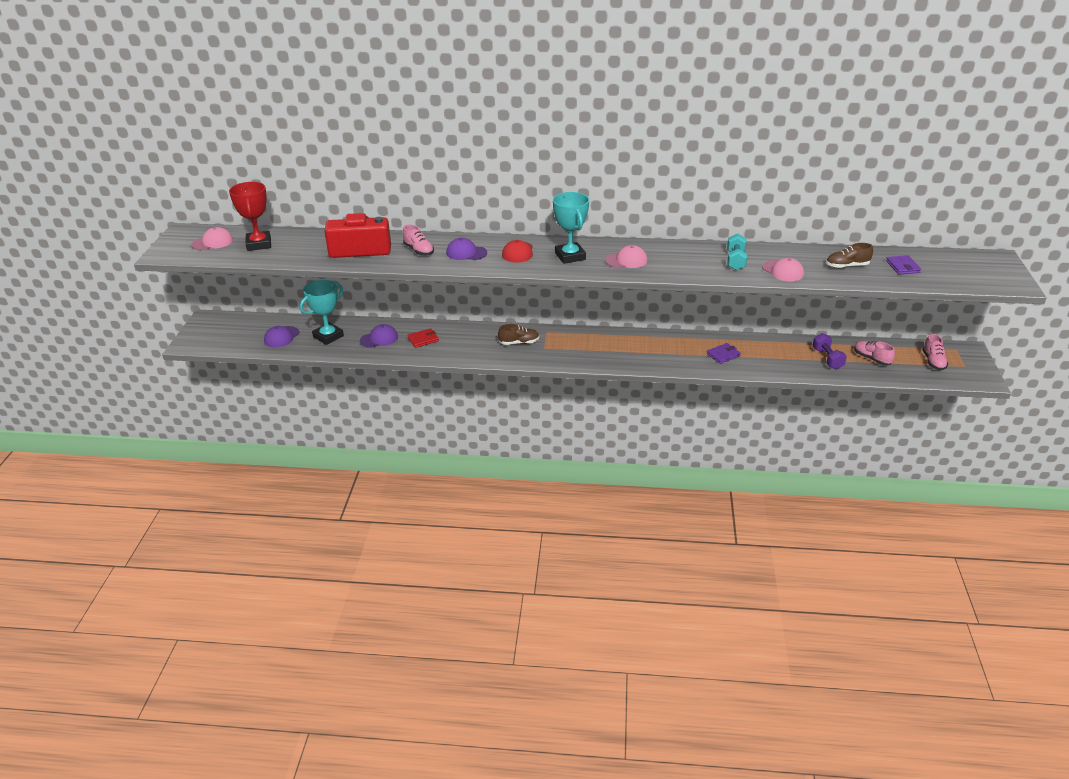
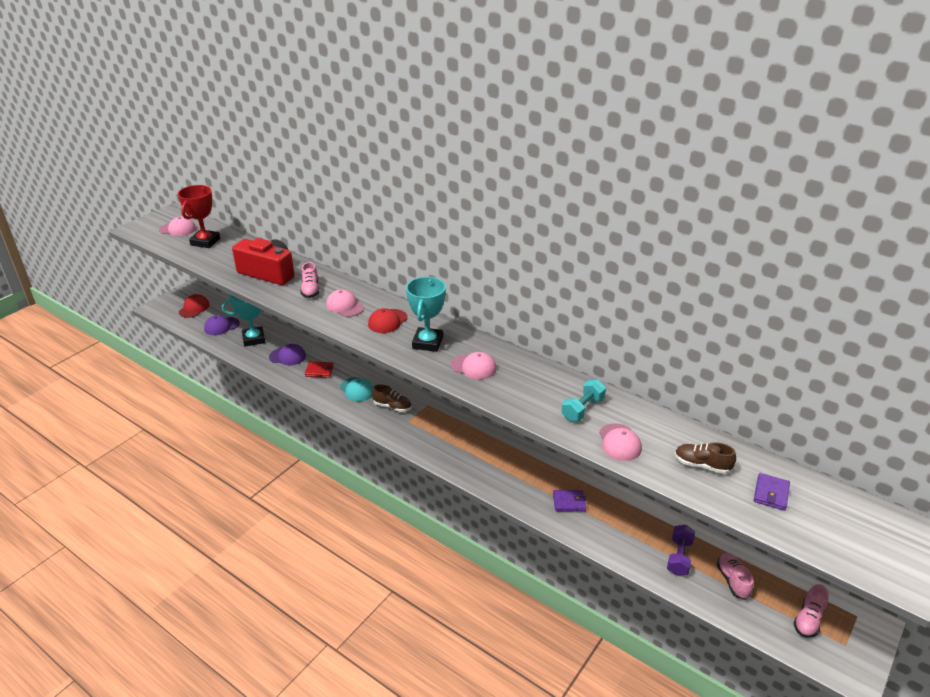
camera: 30 degrees right, 0 degrees up
(232, 332) = (194, 308): none -> red cap
(466, 253) = (345, 306): purple cap -> pink cap
(474, 341) = (357, 389): none -> turquoise cap

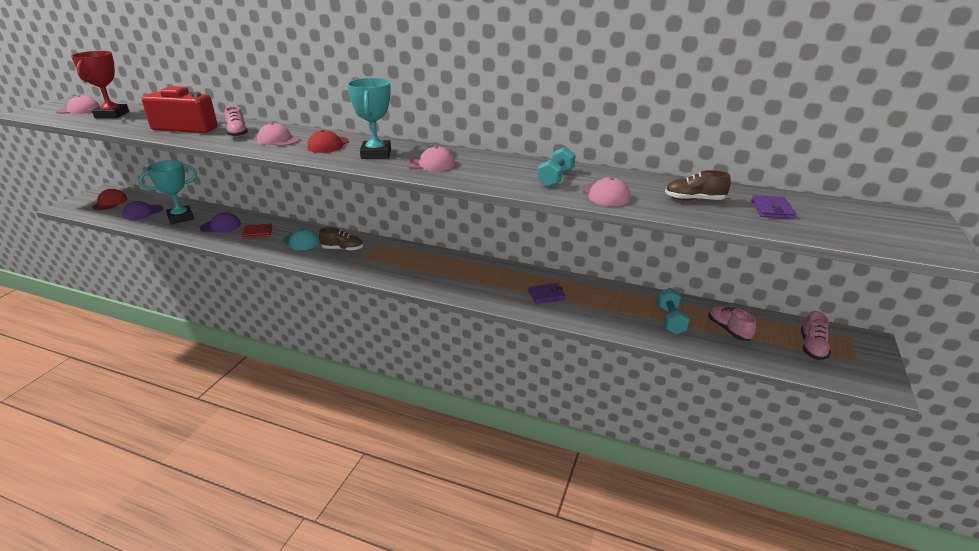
camera: 15 degrees left, 5 degrees down
(679, 557) = (670, 320): purple dumbbell -> turquoise dumbbell

